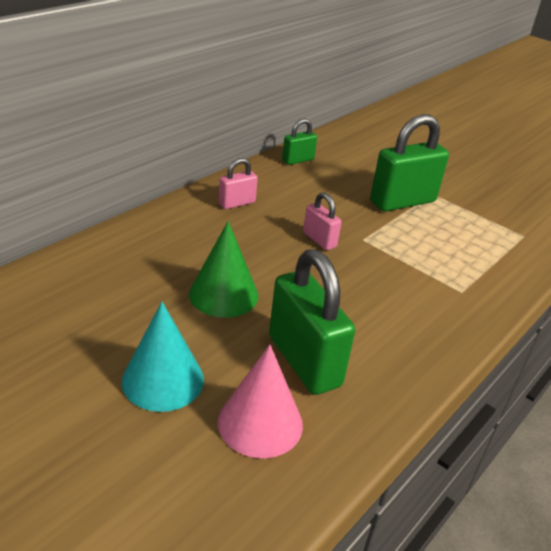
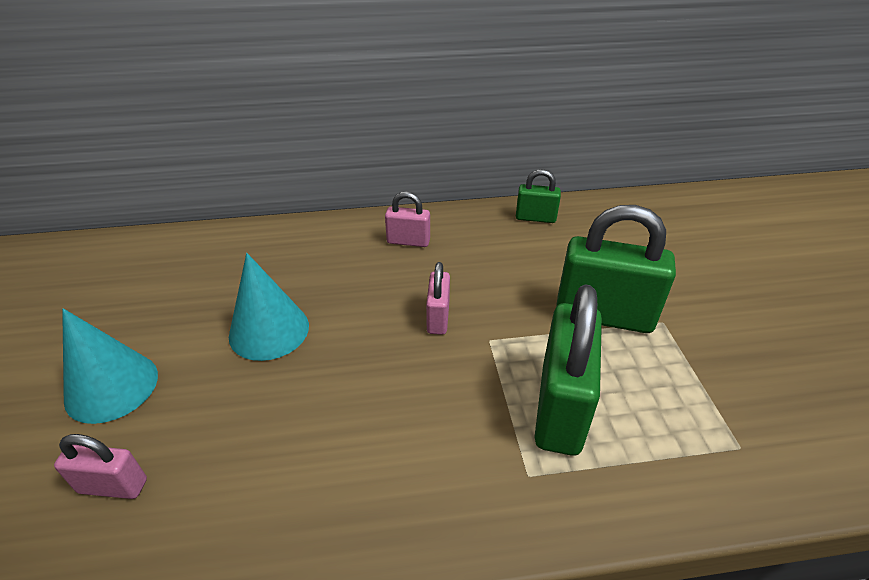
camera: 45 degrees right, 5 degrees up
(223, 294) = (269, 330): green cone -> turquoise cone
(260, 423) = (113, 486): pink cone -> pink padlock
(304, 361) = (237, 446): green padlock -> green padlock (560, 408)

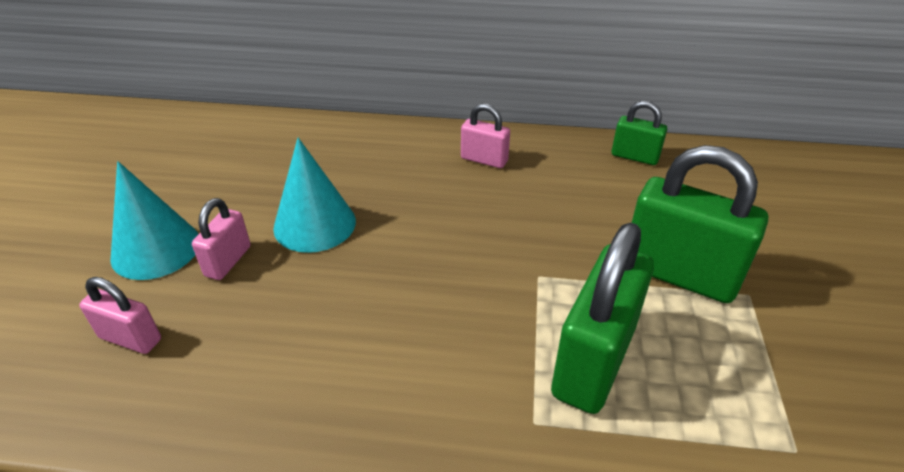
camera: 15 degrees right, 0 degrees up
(438, 317) = (490, 243): pink padlock -> pink padlock (228, 261)

